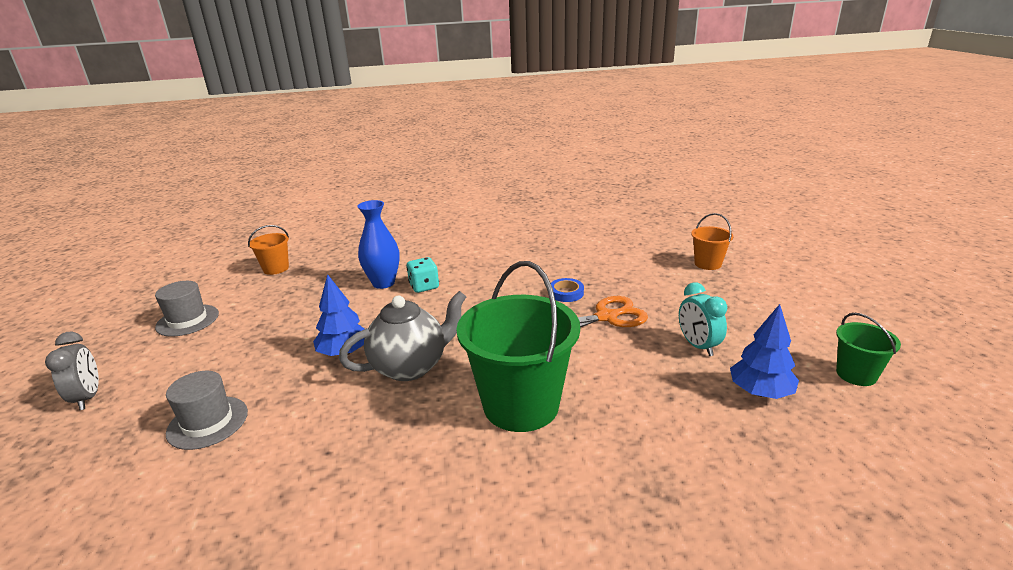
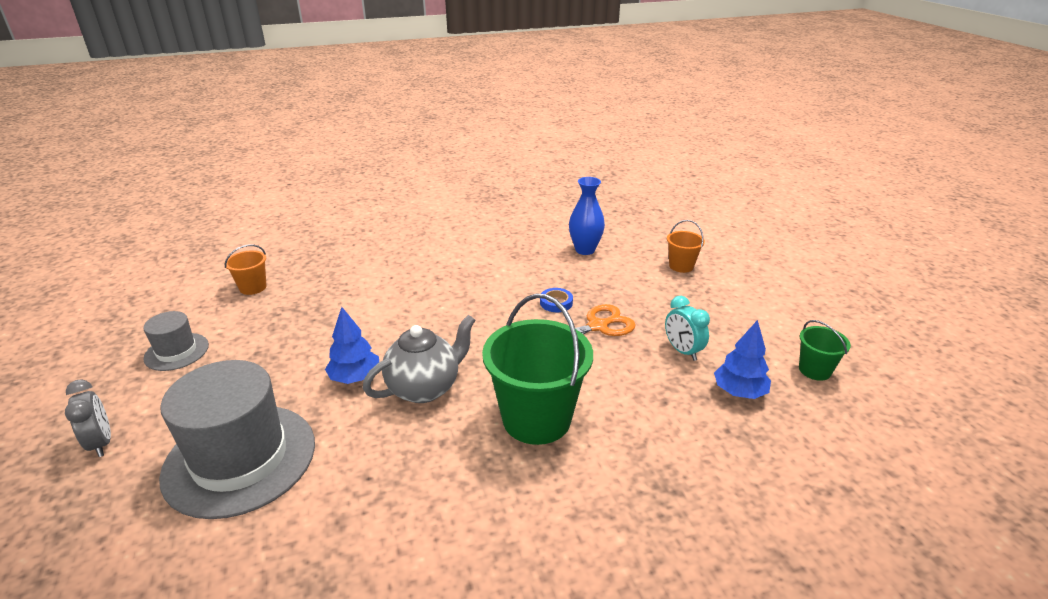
camera: 10 degrees left, 5 degrees up
(207, 422) = (240, 459): grey hat -> grey hat, size x2.00
(383, 283) = (373, 299): blue vase -> blue vase (585, 250)
(424, 286) = (416, 302): turquoise dice -> none

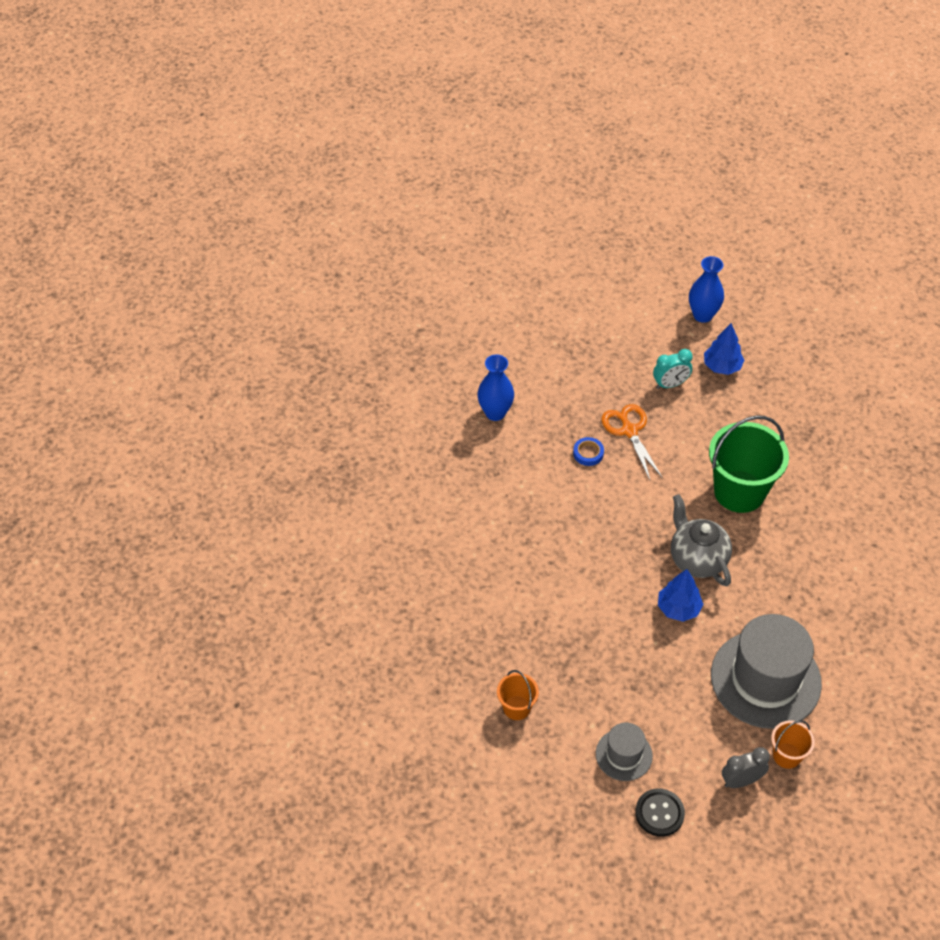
camera: 80 degrees left, 20 degrees up
(94, 380) = (659, 813): none -> black button
(681, 266) = (541, 347): orange bucket -> orange bucket (787, 755)
(814, 370) = (702, 315): green bucket -> blue vase

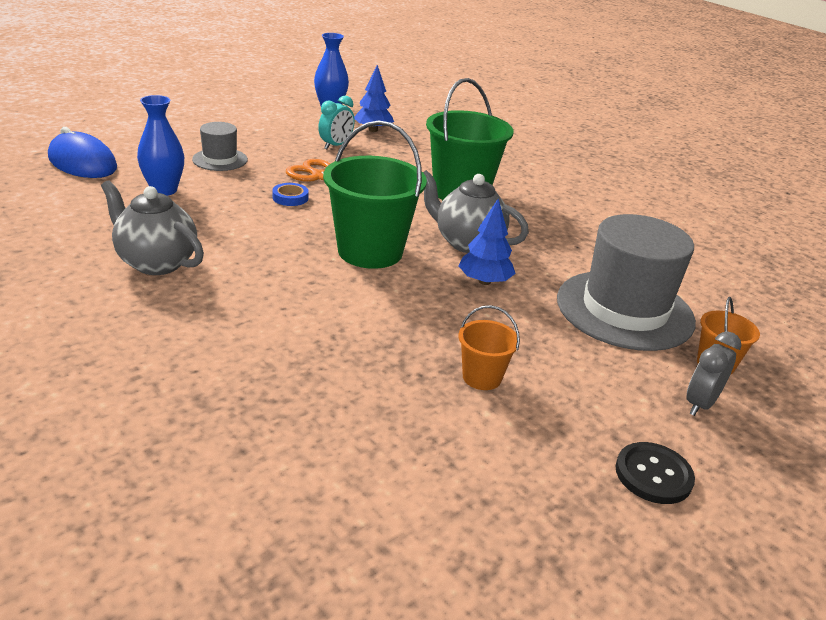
camera: 35 degrees left, 20 degrees down
(448, 354) = (82, 163): none -> blue mouse
(455, 503) = (156, 263): none -> grey teapot
(516, 707) = (374, 429): orange bucket -> orange bucket (482, 377)
(612, 543) = (370, 251): none -> green bucket
(623, 755) = (551, 429): grey hat -> grey hat (220, 159)

